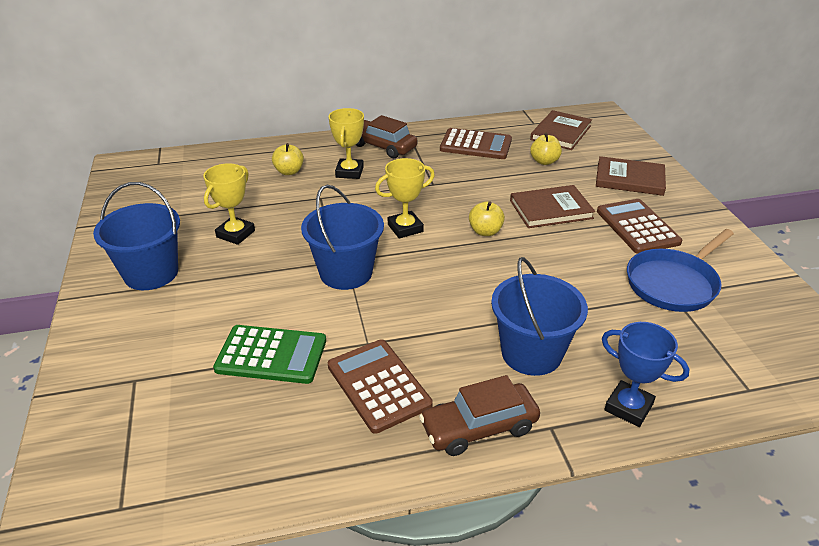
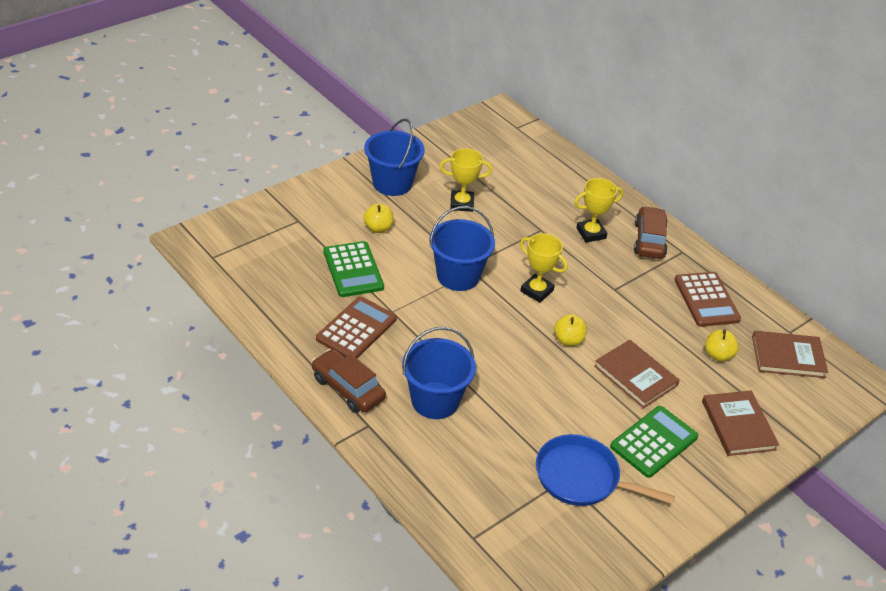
camera: 60 degrees right, 5 degrees up
(289, 171) = (563, 199): yellow apple -> yellow apple (378, 228)
(628, 407) = (411, 465): blue trophy -> none
(637, 227) = (654, 442): brown calculator -> green calculator

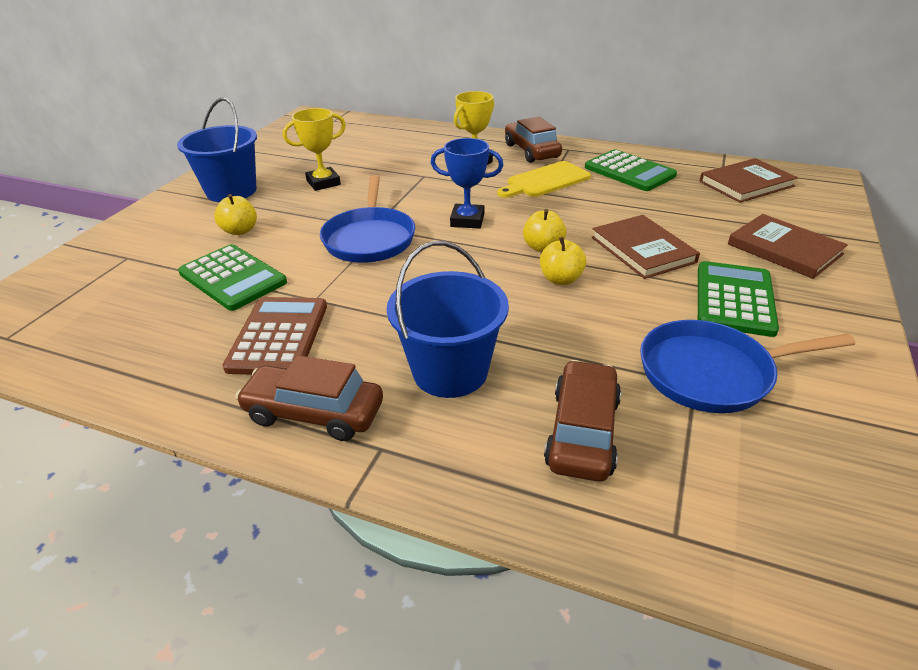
camera: 25 degrees left, 5 degrees down
(458, 276) = (369, 238): blue bucket -> blue pan
(476, 470) = (582, 432): none -> brown car
(537, 291) = (467, 220): yellow trophy -> blue trophy
(629, 278) = (545, 181): none -> yellow cutting board
(635, 376) = (642, 249): brown book -> brown book turned 45 degrees clockwise
(706, 300) = (629, 171): brown calculator -> green calculator
(718, 355) = (691, 204): yellow apple -> yellow apple (560, 279)

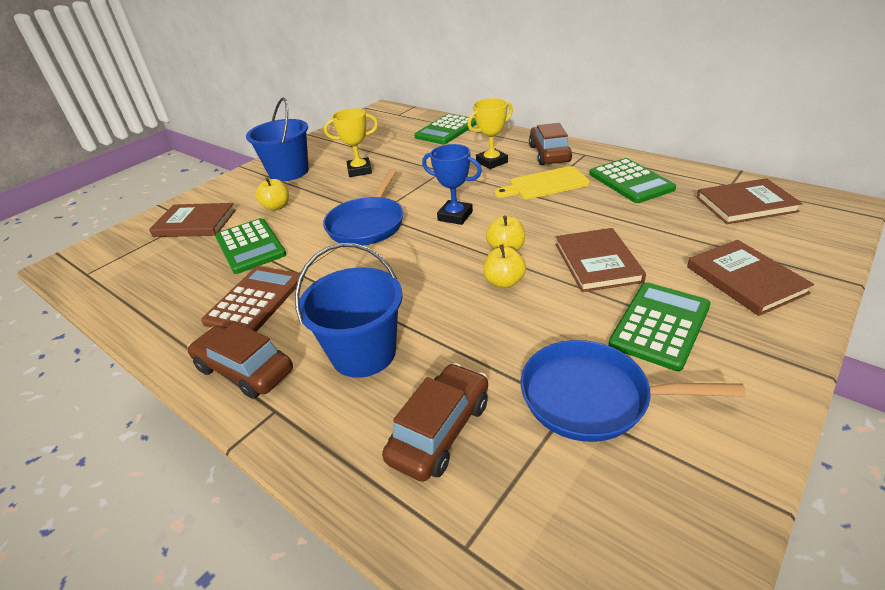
camera: 20 degrees right, 0 degrees up
(136, 260) = (195, 223): none -> brown book
(402, 134) = (446, 130): none -> green calculator

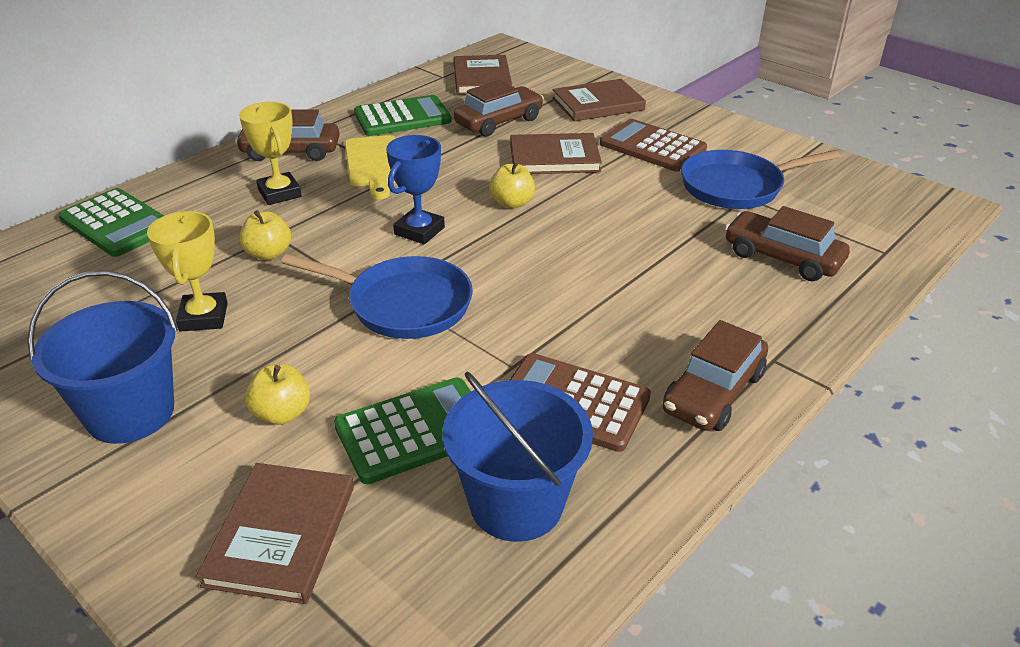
camera: 90 degrees left, 0 degrees up
(363, 353) = (685, 301): blue bucket -> blue bucket (516, 503)
(504, 282) = (575, 209): yellow apple -> yellow apple (268, 253)
(592, 397) = (736, 186): blue pan -> blue pan turned 60 degrees clockwise
(654, 225) = (499, 122): none -> brown car
(660, 325) = (652, 146): green calculator -> brown calculator

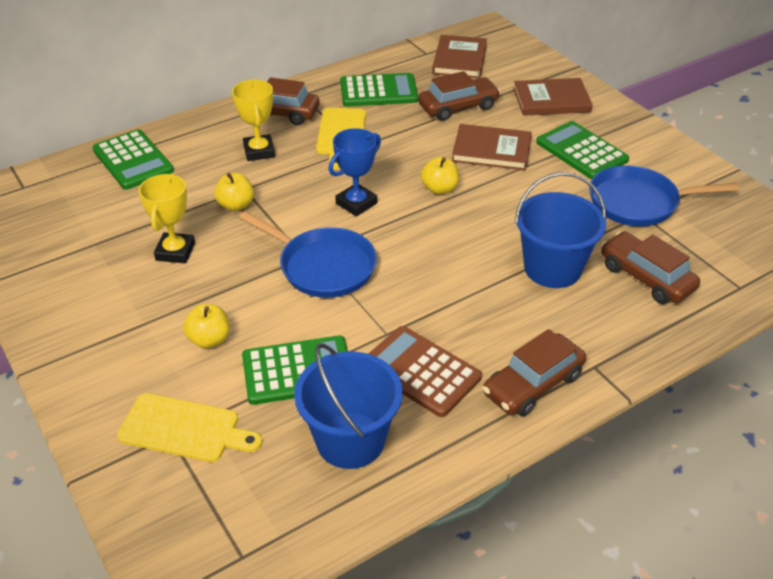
camera: 15 degrees right, 5 degrees up
(130, 413) = (108, 319): blue bucket -> blue bucket (552, 268)
(281, 535) = (184, 429): brown book -> yellow cutting board
(652, 146) = (581, 151): brown calculator -> green calculator

